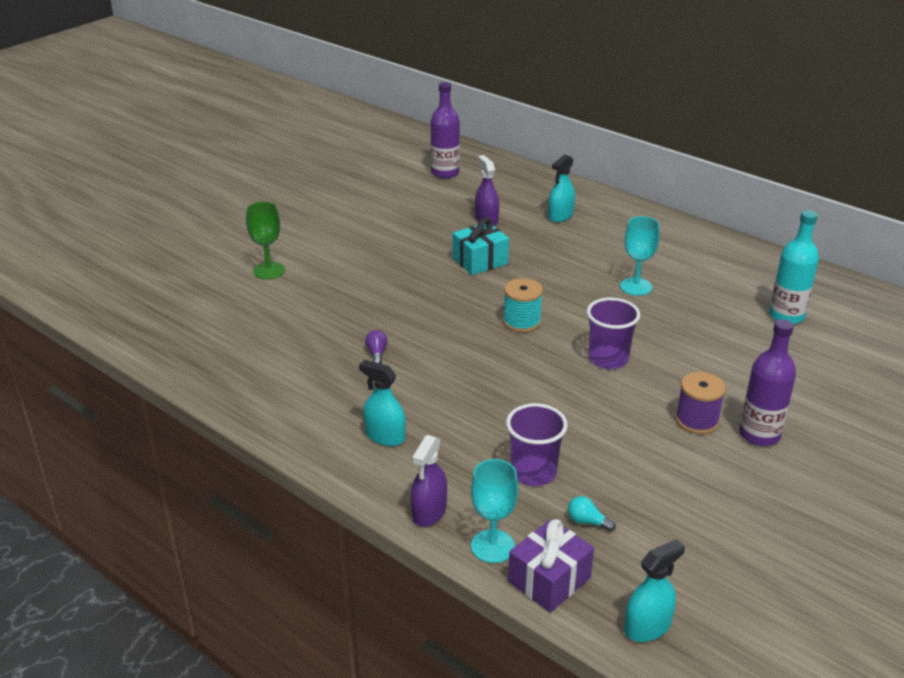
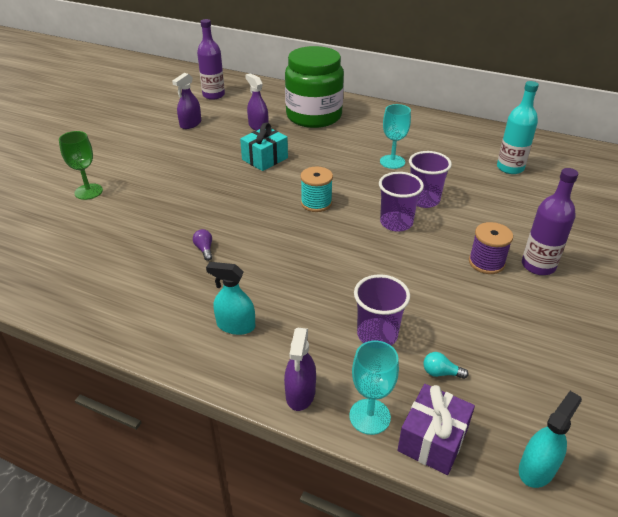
camera: 15 degrees left, 5 degrees up
(405, 206) = (190, 124): none -> purple spray bottle
(560, 216) = (314, 116): turquoise spray bottle -> green jar
(654, 338) = (424, 200): none -> purple cup

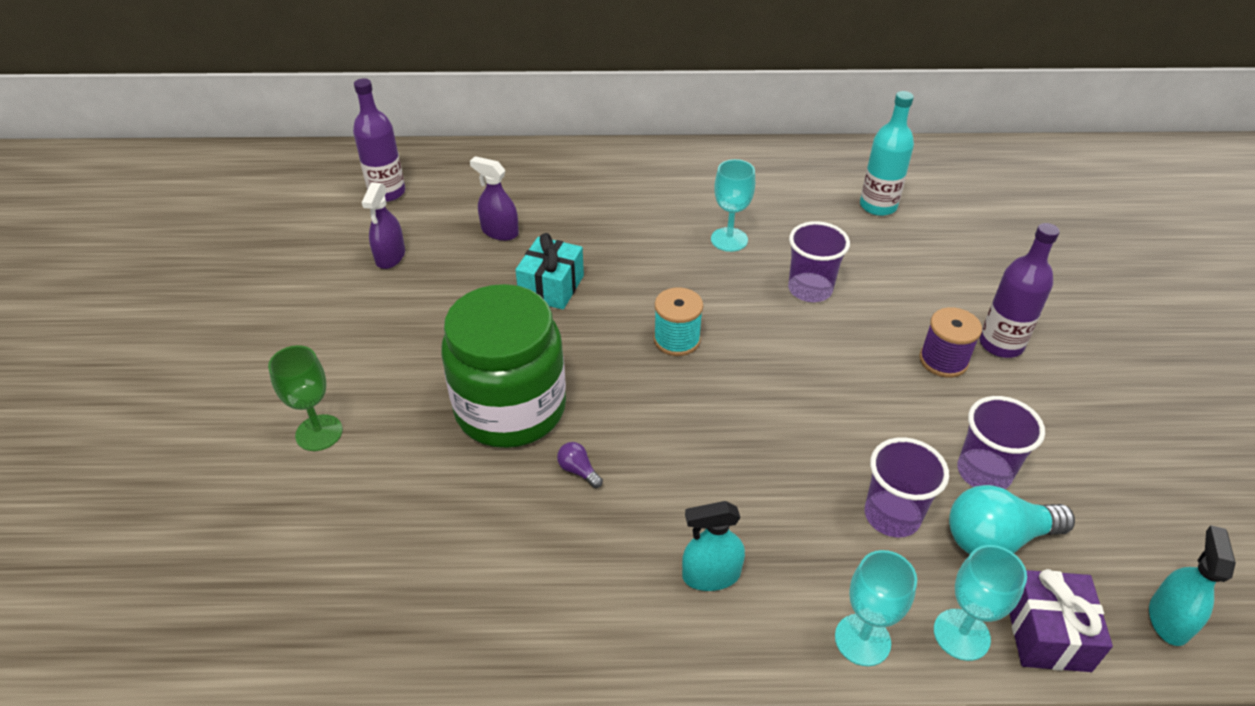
camera: 25 degrees left, 5 degrees up
(300, 393) = (862, 640): purple spray bottle -> turquoise goblet
(314, 116) = (568, 191): green jar -> green jar (510, 408)
(396, 223) = (800, 337): purple cup -> purple cup (983, 472)
(441, 373) = (996, 539): turquoise light bulb -> turquoise light bulb, size x2.25

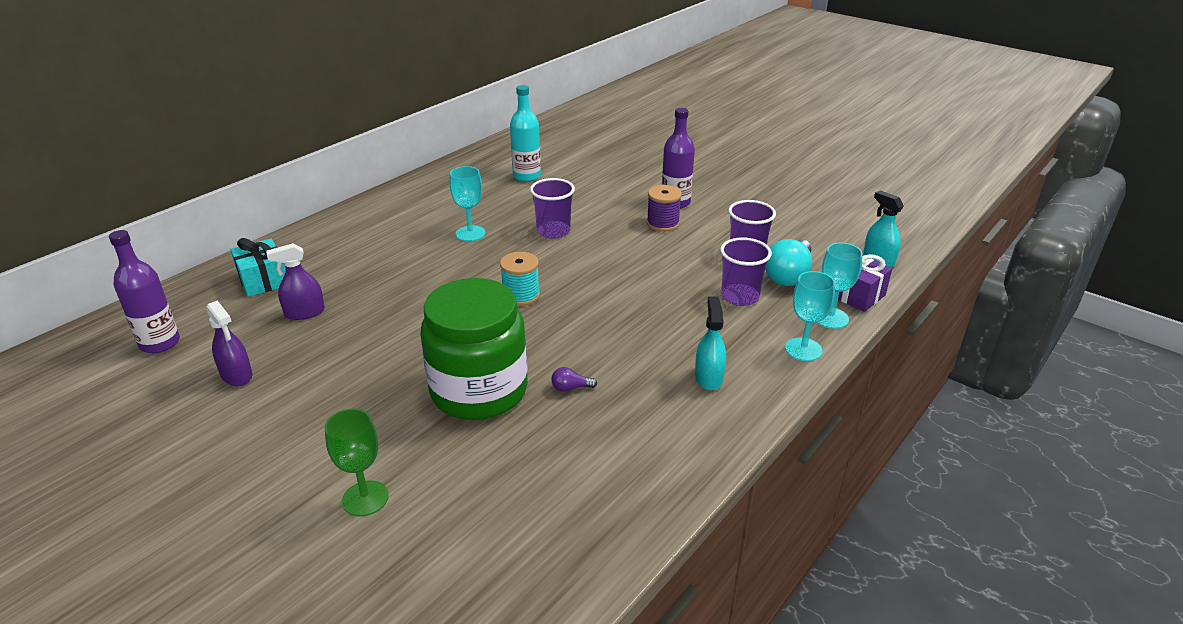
camera: 50 degrees left, 10 degrees down
(551, 287) = (397, 318): turquoise gift -> turquoise gift (263, 280)
(711, 575) = (708, 377): turquoise spray bottle -> turquoise spray bottle turned 150 degrees clockwise

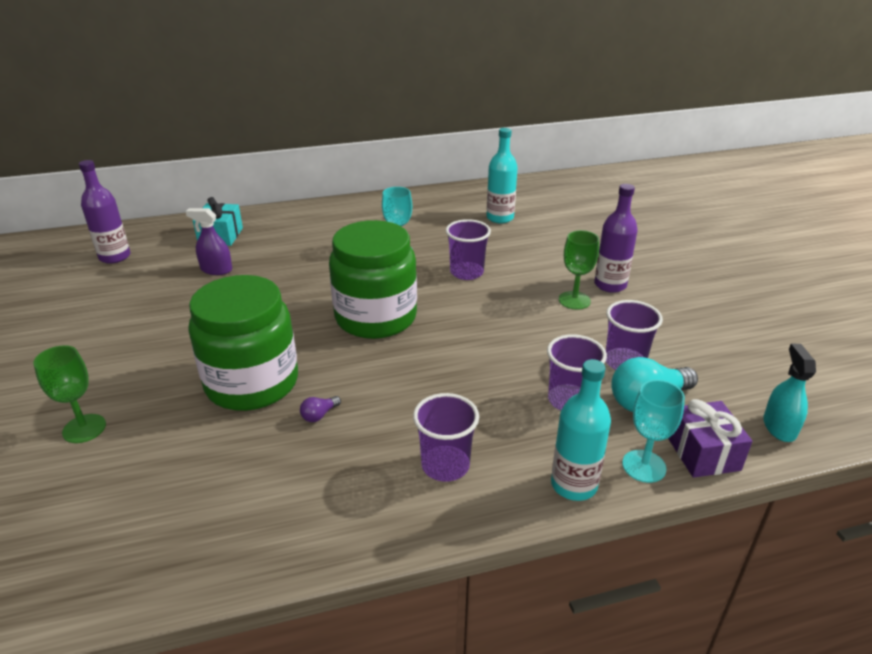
camera: 35 degrees right, 0 degrees up
(236, 375) = (126, 298): purple spray bottle -> none
(521, 295) = (376, 317): turquoise spool -> green jar
(570, 388) = (319, 415): purple light bulb -> purple light bulb turned 75 degrees counterclockwise
(663, 223) = (574, 300): purple spool -> green goblet
(708, 377) = (445, 465): turquoise spray bottle -> purple cup
(803, 349) = (574, 485): turquoise goblet -> turquoise bottle

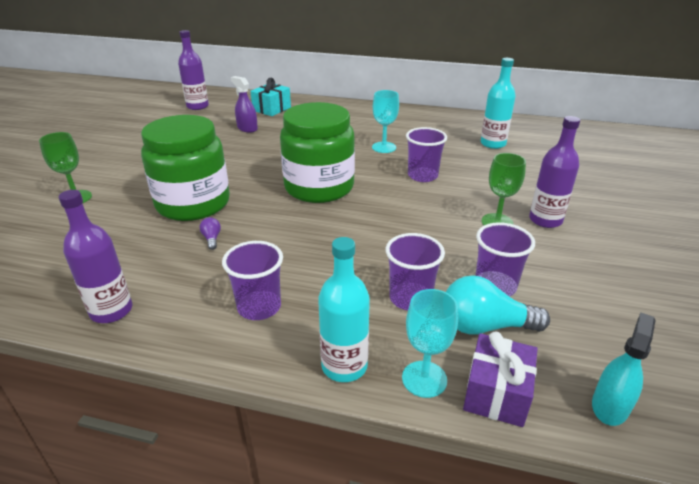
camera: 30 degrees right, 0 degrees up
(294, 536) = (111, 311): none -> purple bottle
(319, 415) = (212, 239): purple light bulb -> purple light bulb turned 90 degrees clockwise

